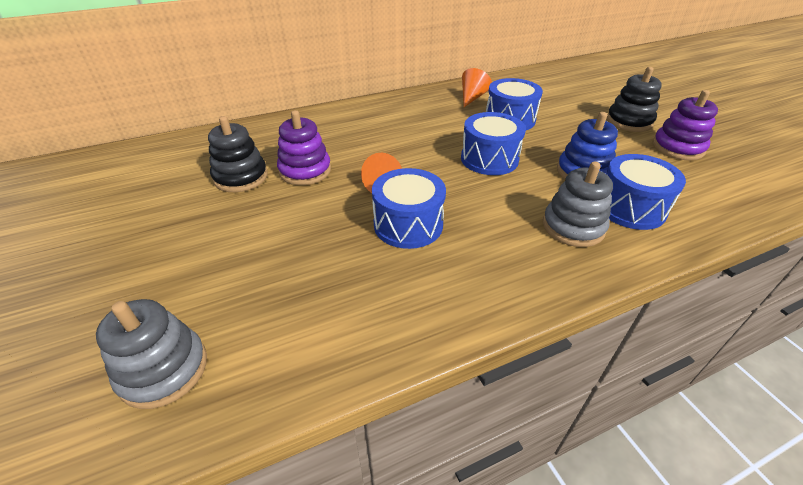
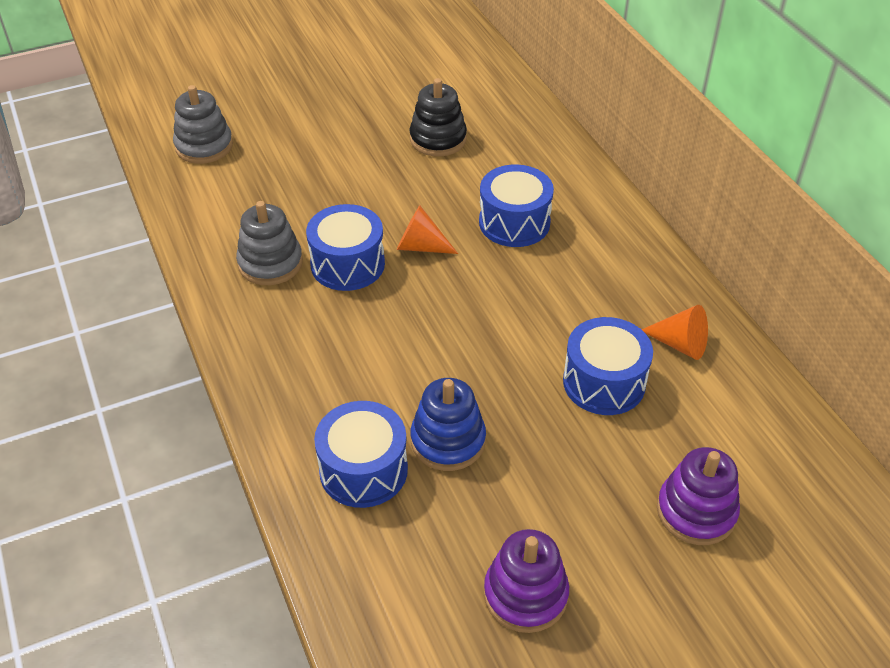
camera: 90 degrees right, 5 degrees up
(305, 171) = (450, 182): purple stacking toy -> purple stacking toy (696, 511)
(489, 159) = (481, 344): blue drum -> blue drum (514, 222)
(573, 227) = (331, 401): grey stacking toy -> grey stacking toy (270, 263)
(629, 121) = (618, 553): black stacking toy -> none

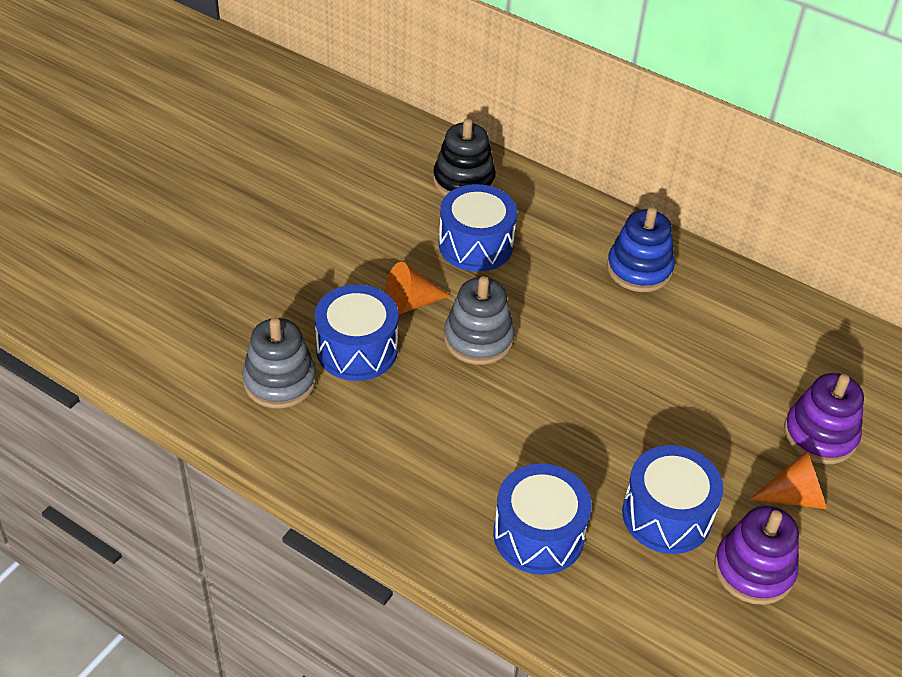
camera: 35 degrees left, 0 degrees up
(204, 146) = (96, 287): grey stacking toy -> grey stacking toy (478, 339)
(438, 139) = (335, 188): black stacking toy -> black stacking toy (463, 181)
(448, 441) = (587, 473): blue stacking toy -> blue stacking toy (639, 269)
(604, 382) = (668, 360): blue drum -> blue drum (666, 515)
(680, 344) = (699, 299): orange cone -> orange cone (795, 496)

